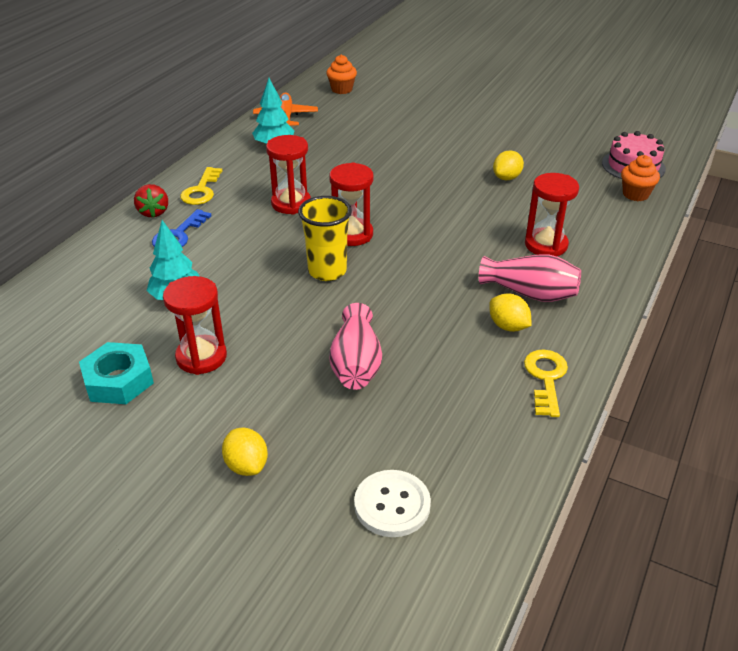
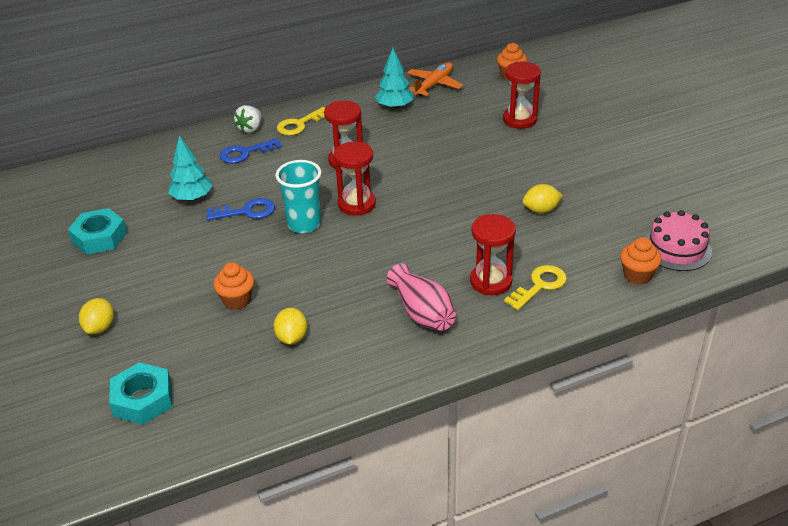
camera: 40 degrees right, 0 degrees up
(153, 212) = (250, 129): red strawberry -> white strawberry
(201, 357) = (158, 246): red hourglass -> red hourglass (519, 120)
(254, 284) = (246, 211): none -> blue key
(327, 271) = (304, 224): yellow cup -> turquoise cup
(356, 364) = (237, 300): pink vase -> orange cupcake
(392, 505) = (143, 399): white button -> turquoise nut
(508, 326) = (371, 328): yellow lemon -> yellow lemon (292, 338)
(546, 378) = (344, 379): yellow key -> yellow key (539, 286)

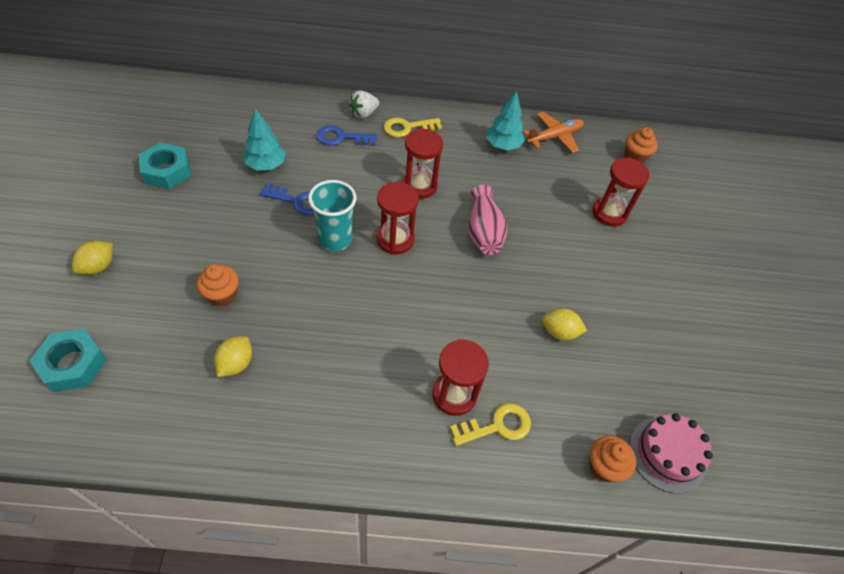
camera: 20 degrees right, 15 degrees up
(422, 313) = (366, 398): pink vase -> pink vase (483, 232)

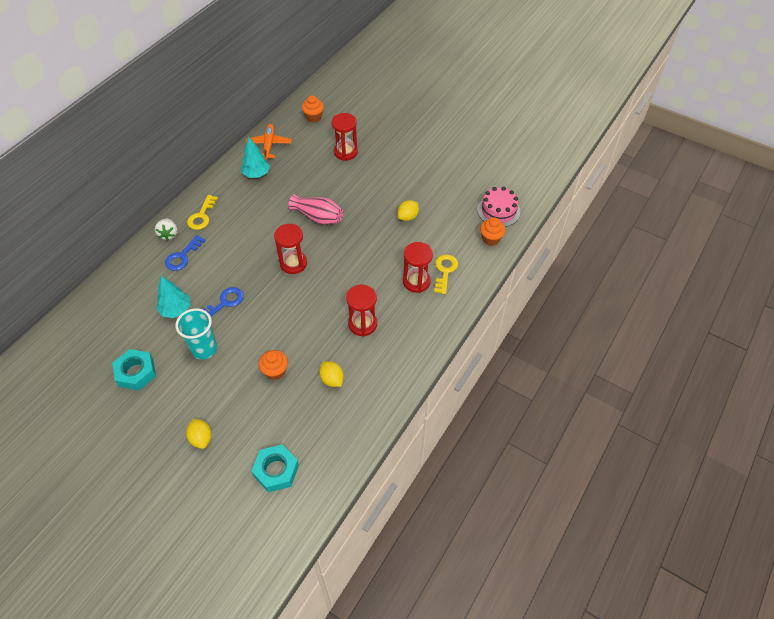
camera: 55 degrees left, 0 degrees up
(335, 240) = (272, 294): turquoise cup -> turquoise cup (204, 349)
(419, 186) = (259, 232): red hourglass -> red hourglass (362, 324)

